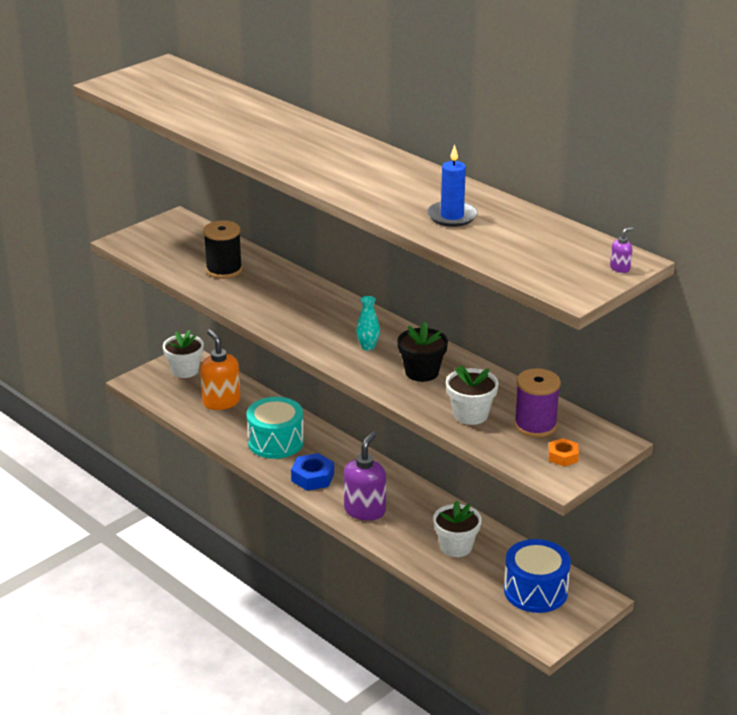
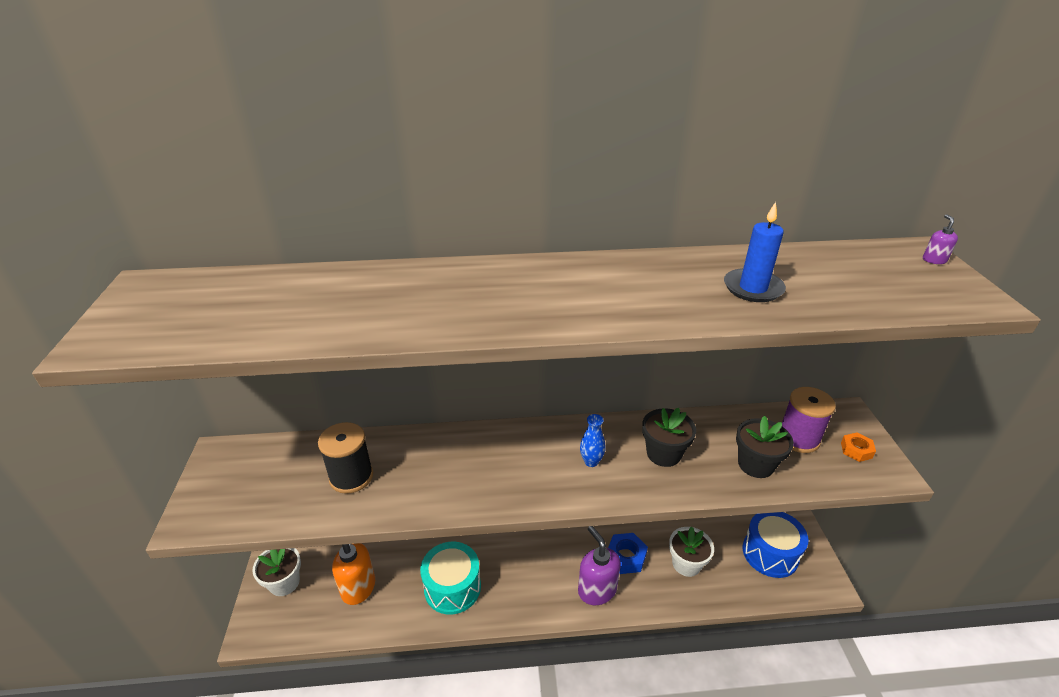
camera: 50 degrees left, 5 degrees up
(312, 477) = (523, 595): blue nut -> blue nut (626, 557)
(368, 347) = (591, 461): turquoise vase -> blue vase
(470, 414) = (755, 464): white flower pot -> black flower pot

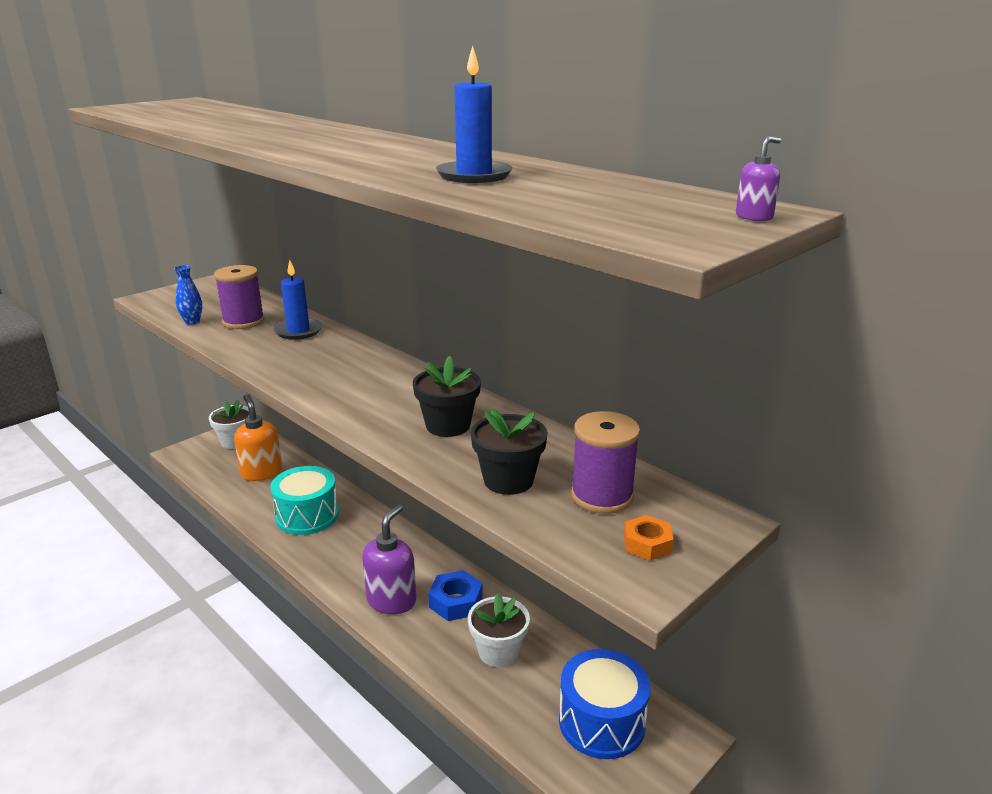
camera: 50 degrees right, 10 degrees down
(351, 477) = (243, 321): black spool -> purple spool
(417, 453) = (298, 331): none -> blue candle
(591, 461) = (384, 396): blue vase -> blue vase (192, 322)

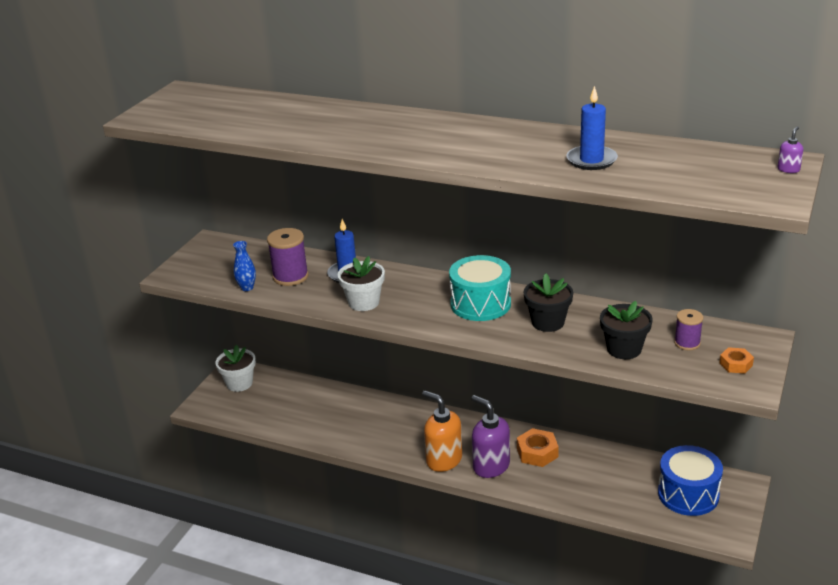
camera: 20 degrees left, 5 degrees up
(261, 472) = (292, 403): orange soap dispenser -> orange soap dispenser (444, 460)
(307, 516) = (367, 426): turquoise drum -> turquoise drum (480, 304)
(391, 600) = (491, 466): purple soap dispenser -> purple soap dispenser turned 45 degrees counterclockwise
(456, 602) = (537, 452): blue nut -> orange nut
(498, 652) = (592, 475): white flower pot -> white flower pot (364, 302)
(602, 496) = (687, 343): purple spool -> purple spool, size x0.62

